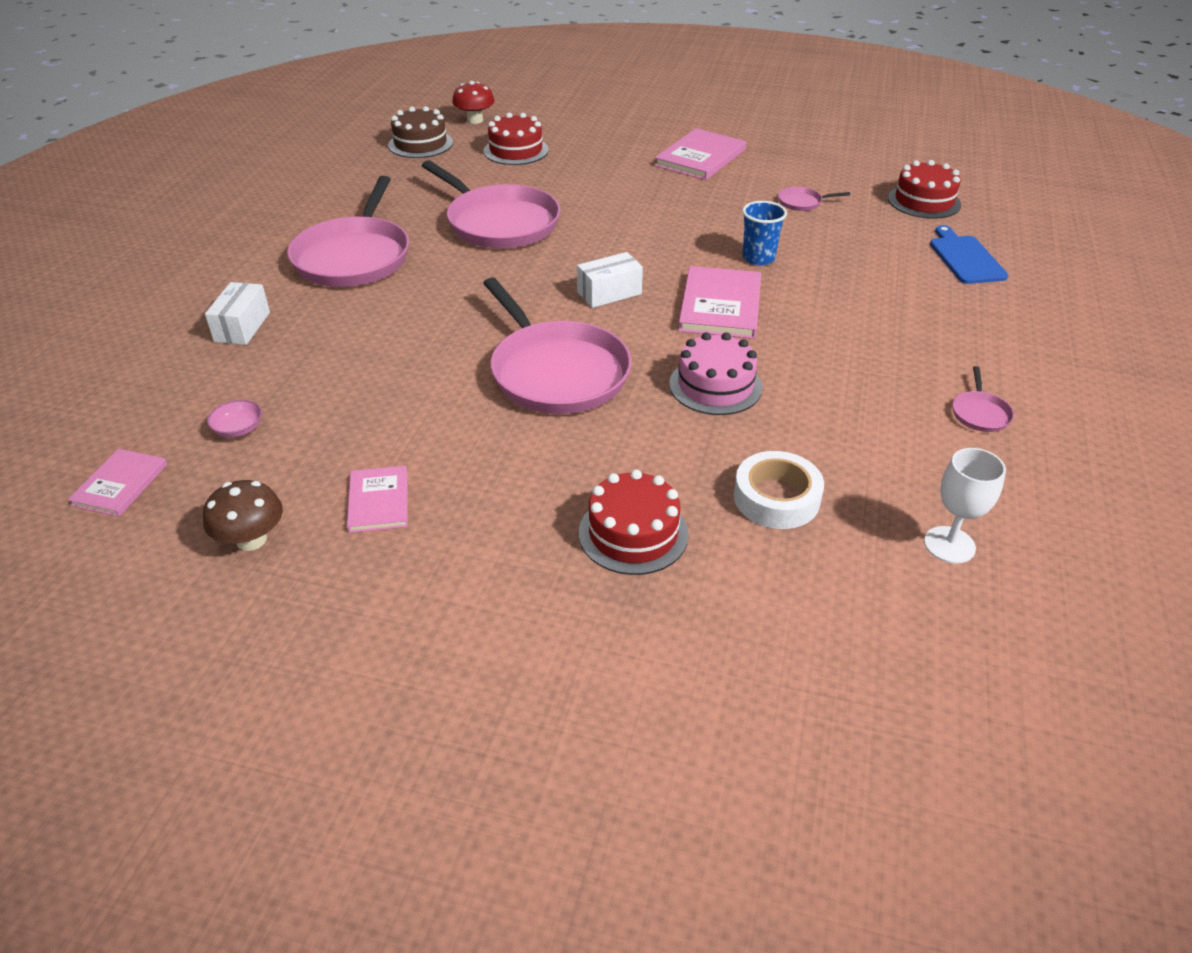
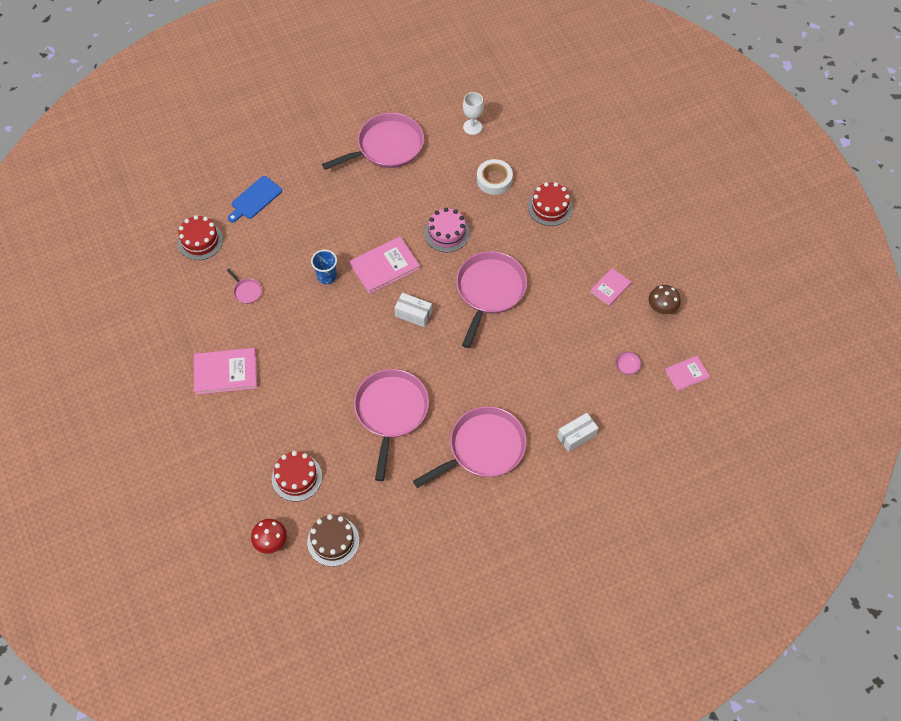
camera: 130 degrees left, 20 degrees up
(980, 413) = (387, 146): pink pan -> pink pan, size x2.49

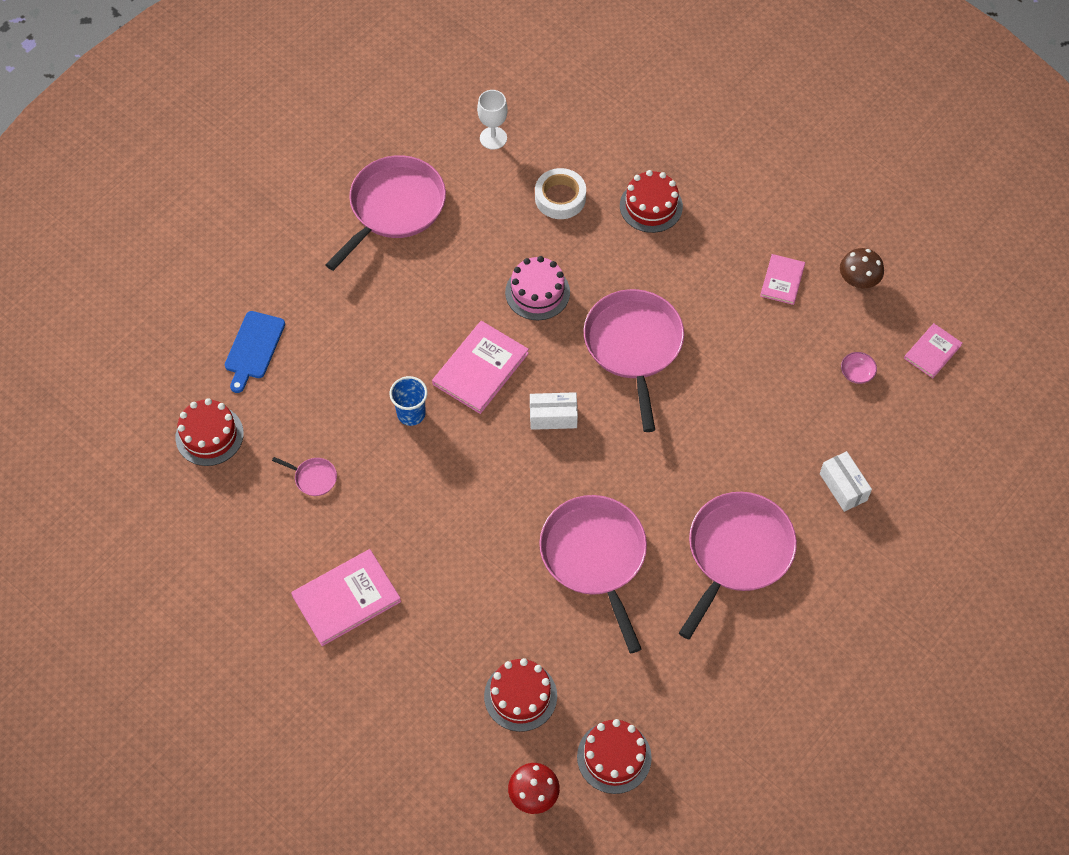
camera: 25 degrees left, 0 degrees up
(333, 541) = (614, 757): brown cake -> red cake
(576, 436) = (843, 487): white box -> white box turned 60 degrees counterclockwise

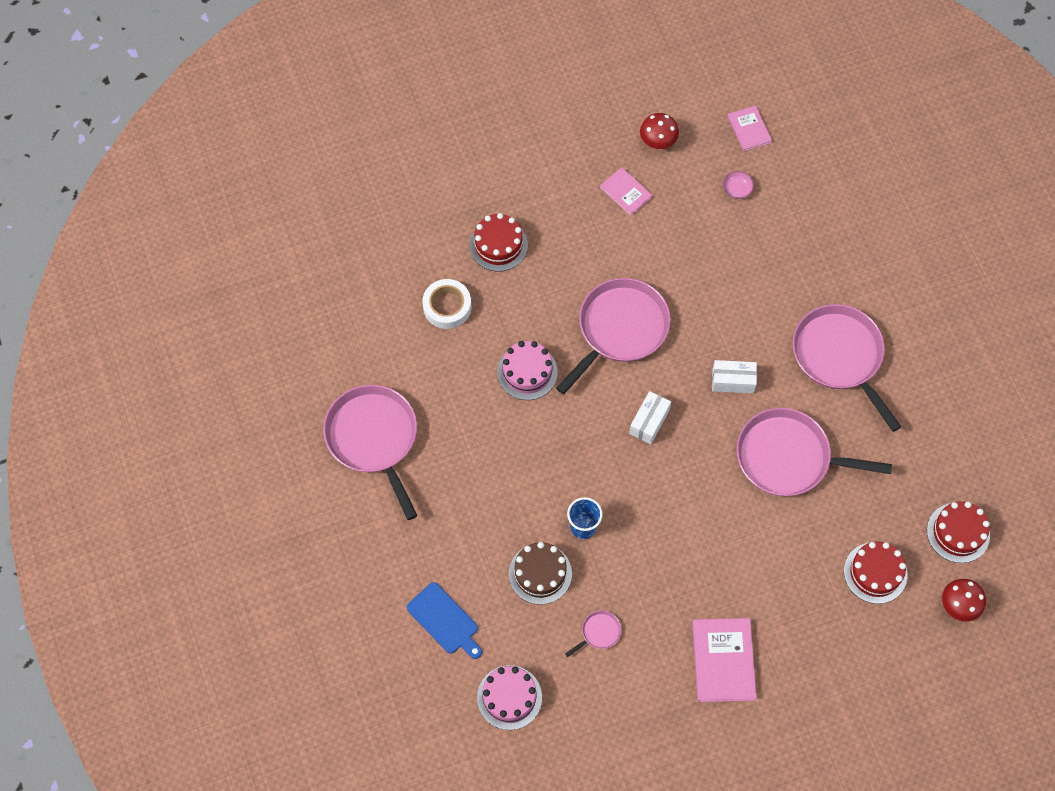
camera: 60 degrees left, 5 degrees up
(209, 435) = (509, 697): red cake -> pink cake
(343, 401) = (540, 573): none -> brown cake
(480, 369) = (573, 452): pink book -> none
(493, 138) = (354, 325): white goblet -> none
(633, 345) = (620, 329): pink pan -> pink pan turned 105 degrees clockwise
(843, 487) = (826, 254): white box -> white box (733, 381)
(858, 280) = (658, 141): brown mushroom -> red mushroom

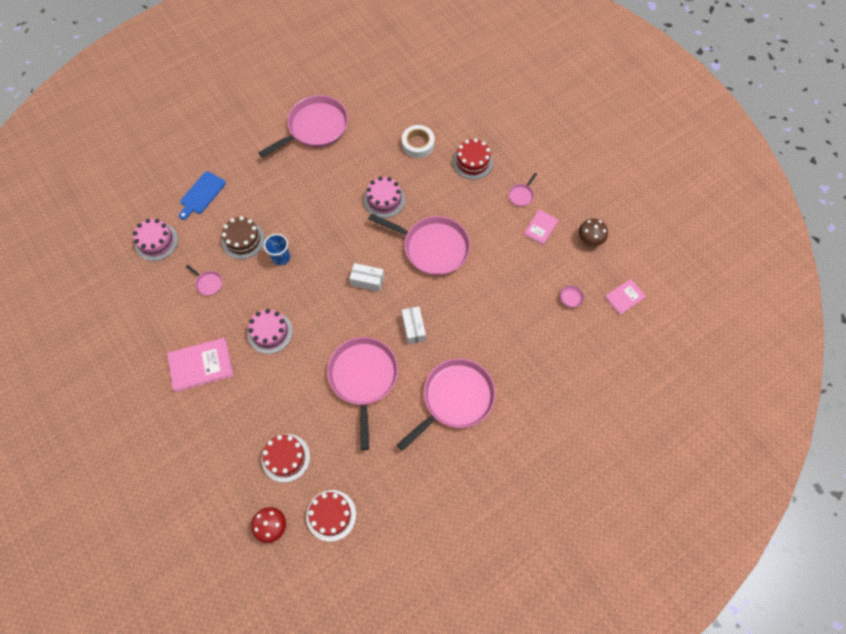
camera: 75 degrees right, 0 degrees up
(569, 200) = (521, 195): none -> pink pan
(658, 141) = (590, 239): red mushroom -> brown mushroom
(695, 562) = (270, 332): none -> pink cake

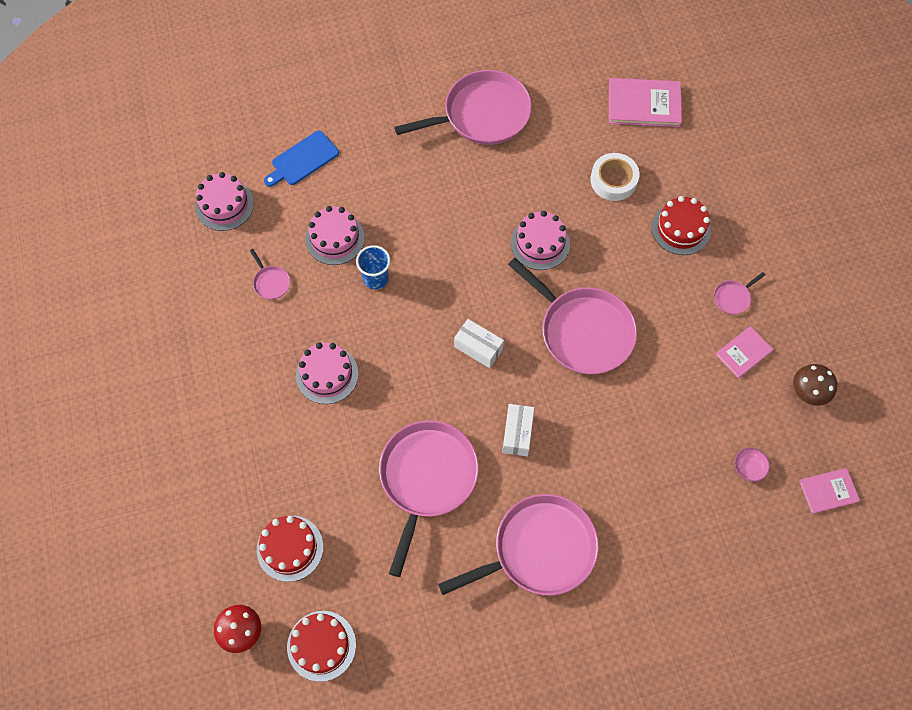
camera: 20 degrees right, 0 degrees up
(201, 365) = (225, 388): pink book -> pink book (644, 104)
(243, 240) = (335, 238): brown cake -> pink cake

